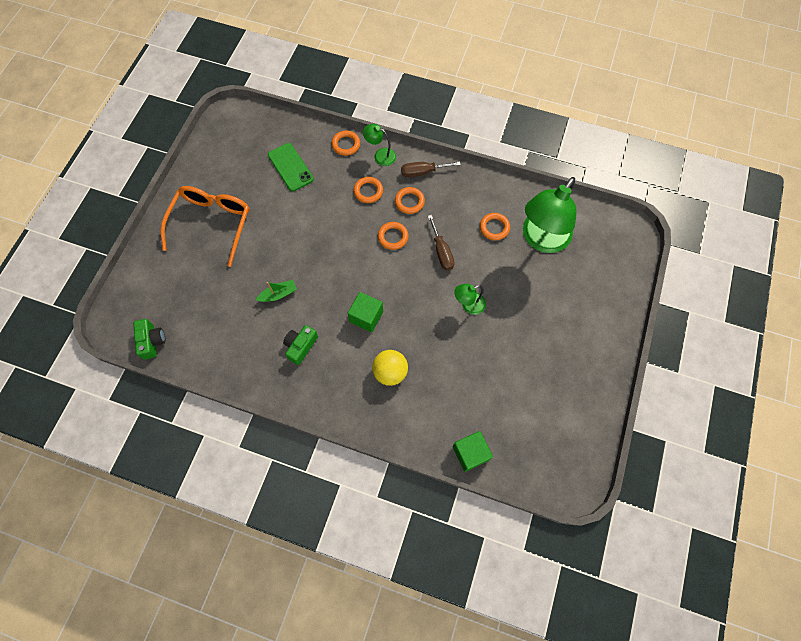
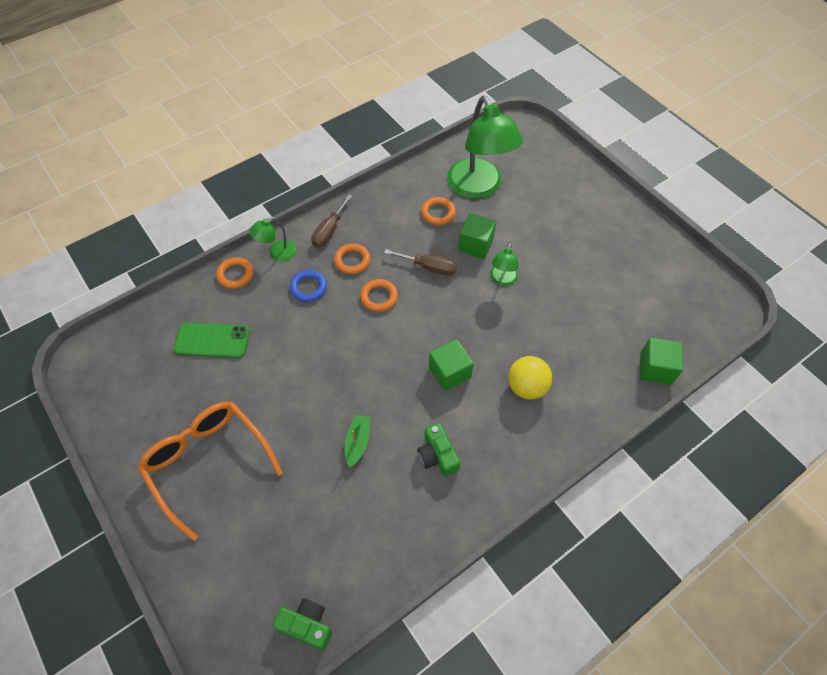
camera: 55 degrees left, 10 degrees down
(368, 191) = (308, 287): orange ring -> blue ring
(486, 269) = (475, 245): none -> green cube

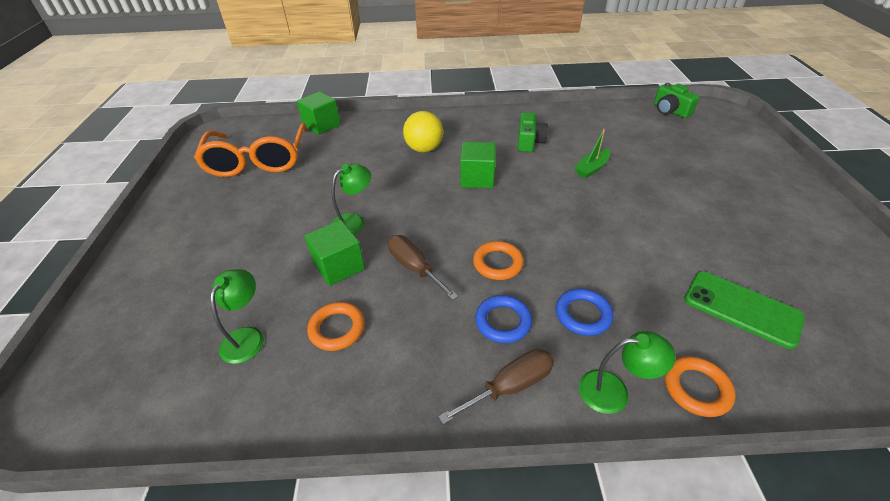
camera: 145 degrees left, 15 degrees down
(207, 462) = (747, 204): orange glasses -> orange glasses (257, 161)
(352, 260) = (503, 321): orange ring -> blue ring
(478, 188) = (247, 337): green lamp -> green lamp, size x0.46

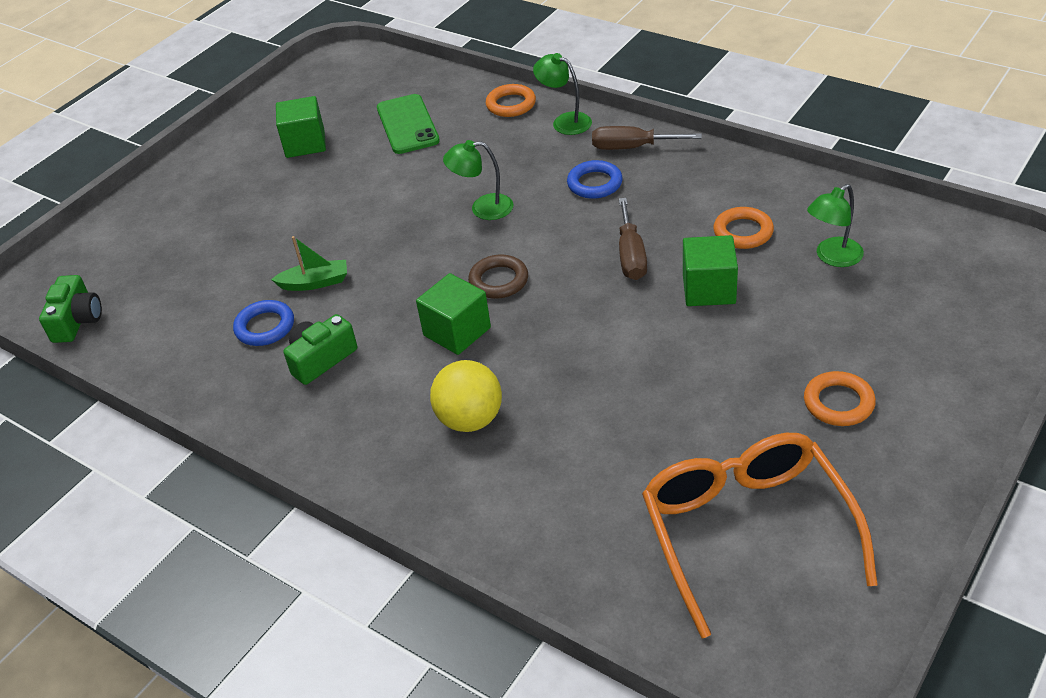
camera: 140 degrees left, 0 degrees up
(257, 161) = (746, 530): orange glasses -> orange glasses turned 45 degrees counterclockwise
(322, 125) = (586, 578): green cube -> green cube (305, 144)
(354, 221) = (658, 337): green lamp -> green lamp (483, 208)
(487, 213) = (498, 281): none -> brown ring
(498, 263) = (547, 227): orange ring -> orange ring (838, 403)
(583, 314) = (526, 164): blue ring -> blue ring (265, 327)

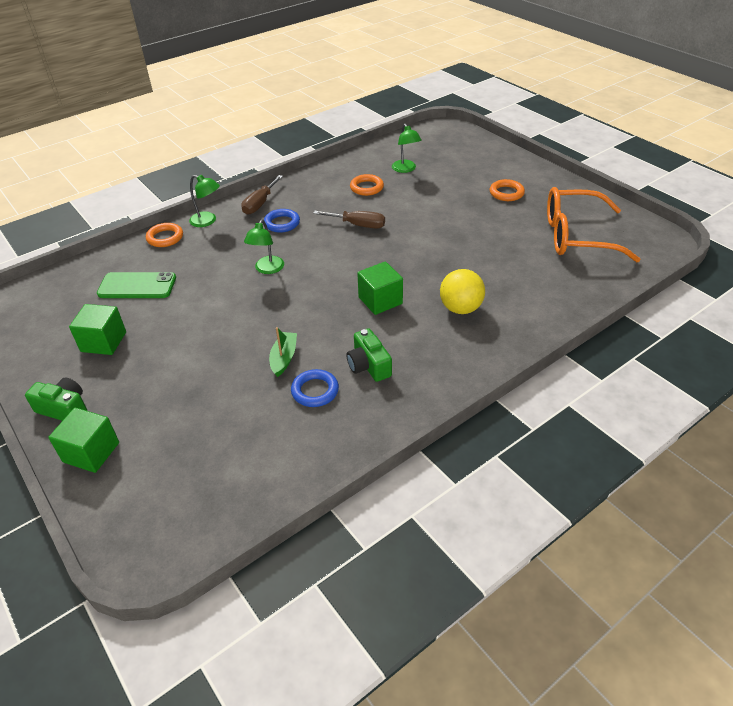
camera: 75 degrees left, 0 degrees up
(77, 321) = (222, 516): green camera -> green camera (64, 409)
(498, 281) = (344, 276): brown ring -> none
(565, 121) = (208, 221): green lamp -> green lamp turned 120 degrees counterclockwise
(709, 289) = (404, 208): green cube -> green cube (91, 452)

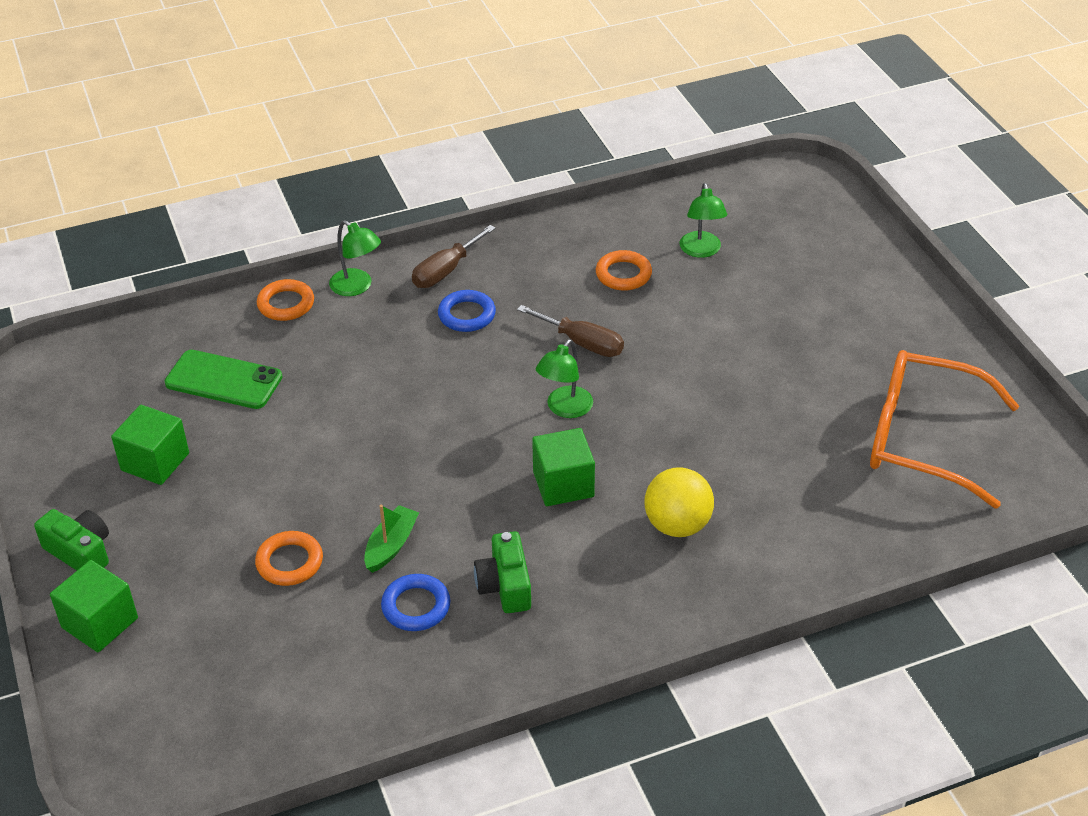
camera: 15 degrees right, 0 degrees up
(267, 269) = (417, 393): green lamp -> green lamp (564, 409)
(506, 193) = (846, 332): orange ring -> orange ring (289, 562)

